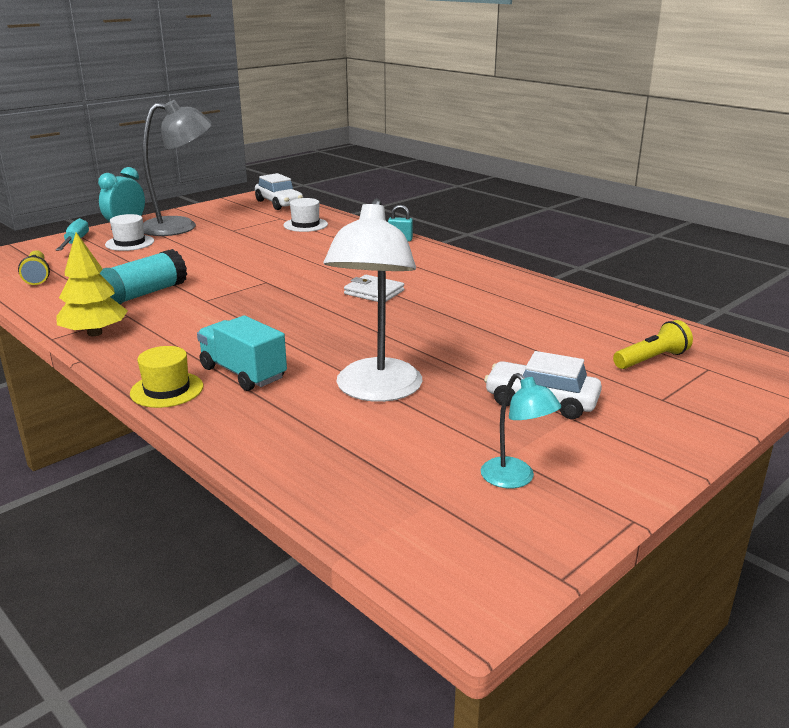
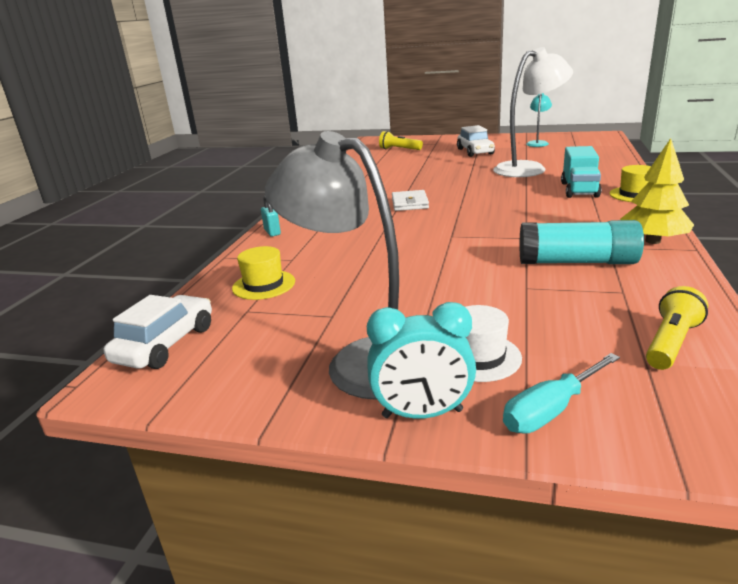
camera: 120 degrees left, 0 degrees up
(305, 225) = (264, 285): white hat -> yellow hat

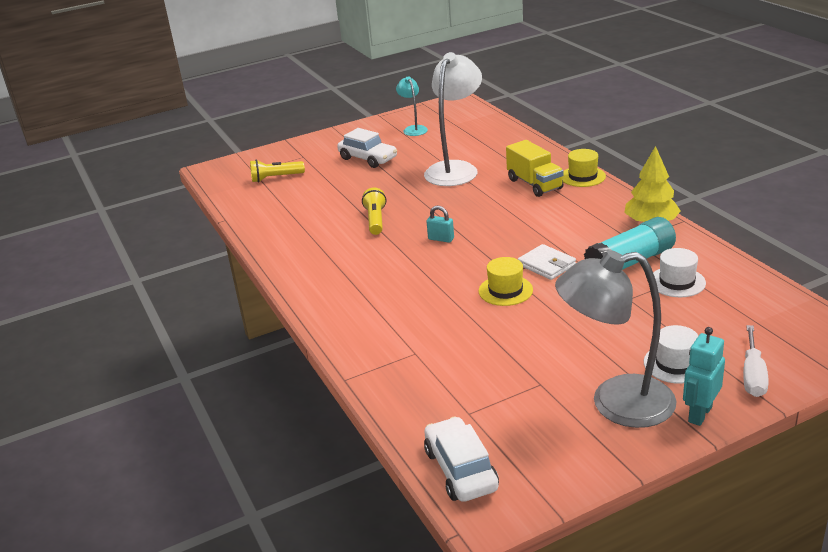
camera: 40 degrees left, 5 degrees up
(264, 285) = (438, 386): yellow hat -> yellow hat (505, 290)
(272, 232) = (338, 334): turquoise padlock -> turquoise padlock (441, 239)
(409, 203) = (414, 250): white wallet -> white wallet (546, 265)
(422, 414) = (699, 414): turquoise clock -> turquoise robot
(551, 410) = (753, 375): turquoise screwdriver -> white screwdriver
(579, 190) = (534, 184): turquoise truck -> yellow truck
(602, 292) = (677, 282): none -> white hat
(670, 342) = (753, 303): yellow flashlight -> yellow flashlight (375, 220)

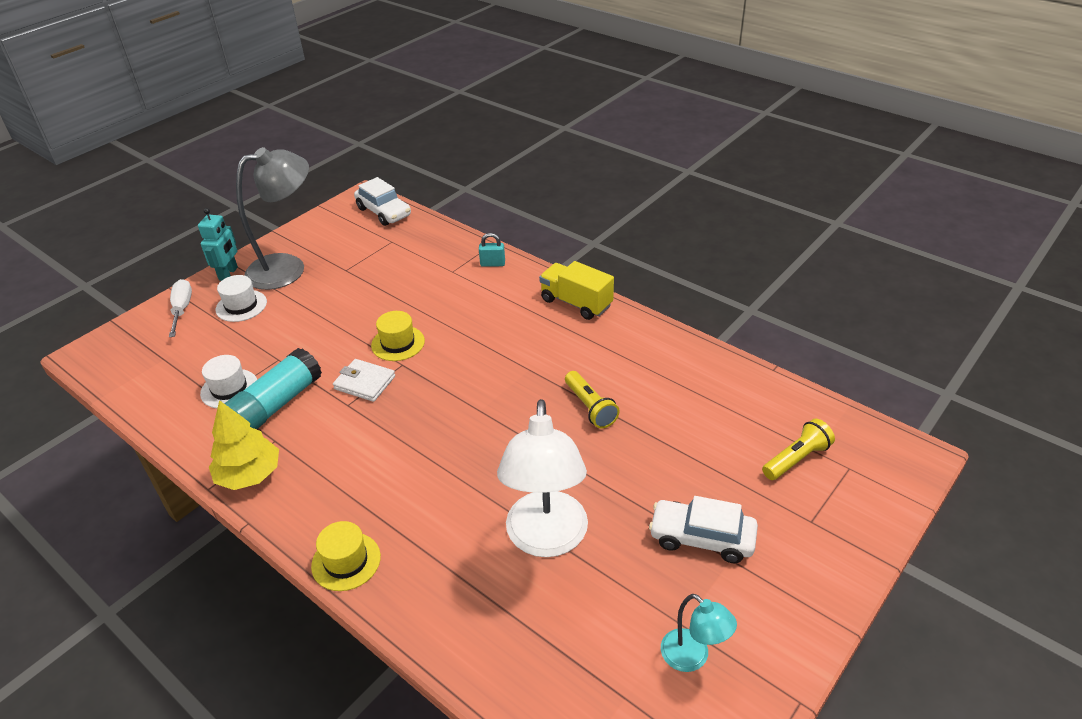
camera: 155 degrees right, 10 degrees up
(441, 239) = (494, 394): turquoise padlock -> turquoise padlock (492, 264)
(534, 184) = (413, 525): yellow truck -> yellow truck (576, 303)

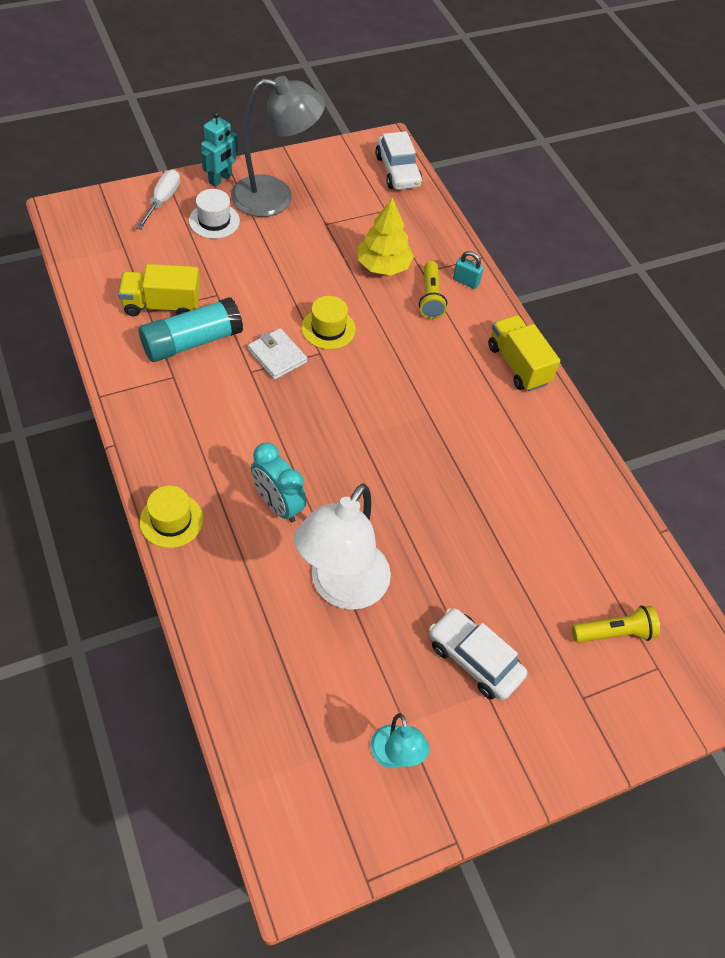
camera: 20 degrees right, 15 degrees up
(229, 389) = (162, 305): white hat -> yellow truck
(249, 475) = (137, 400): yellow tree -> yellow tree (383, 266)
(442, 499) = (278, 505): none -> turquoise clock
(590, 407) = (460, 482): yellow flashlight -> yellow flashlight (430, 298)

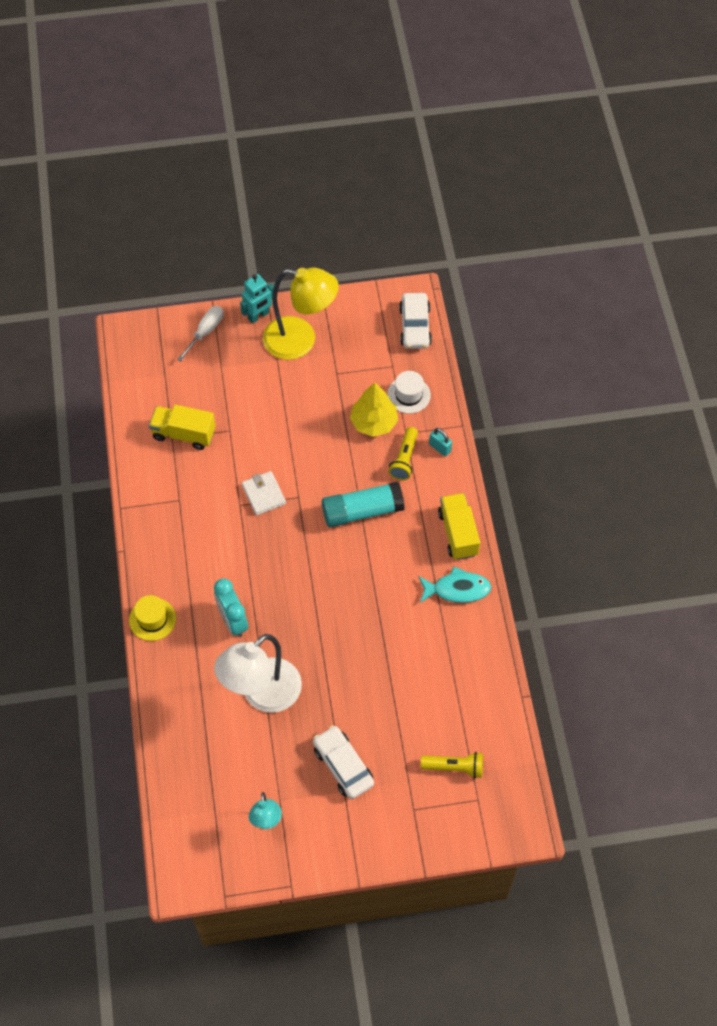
camera: 20 degrees right, 5 degrees up
(192, 341) = (200, 471): turquoise glue stick -> turquoise glue stick (362, 511)
(214, 221) = (243, 358): white hat -> white hat (408, 395)
(275, 197) = (300, 340): grey lamp -> yellow lamp
(328, 328) = (311, 475): yellow hat -> none
(539, 424) = (457, 589): none -> turquoise fish

